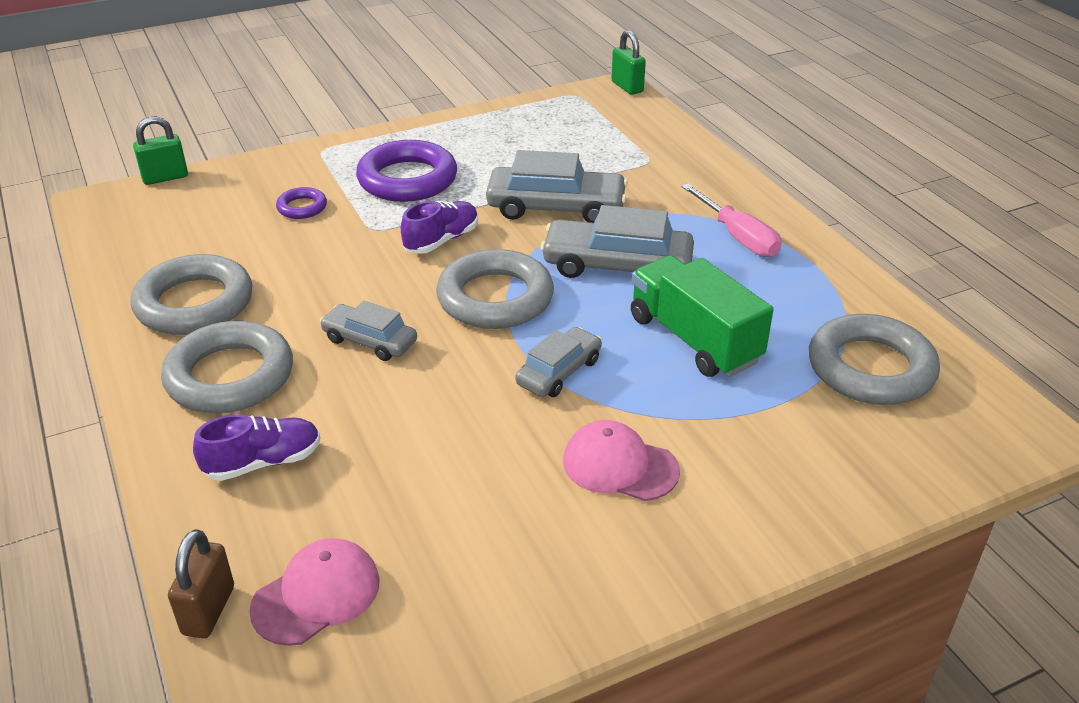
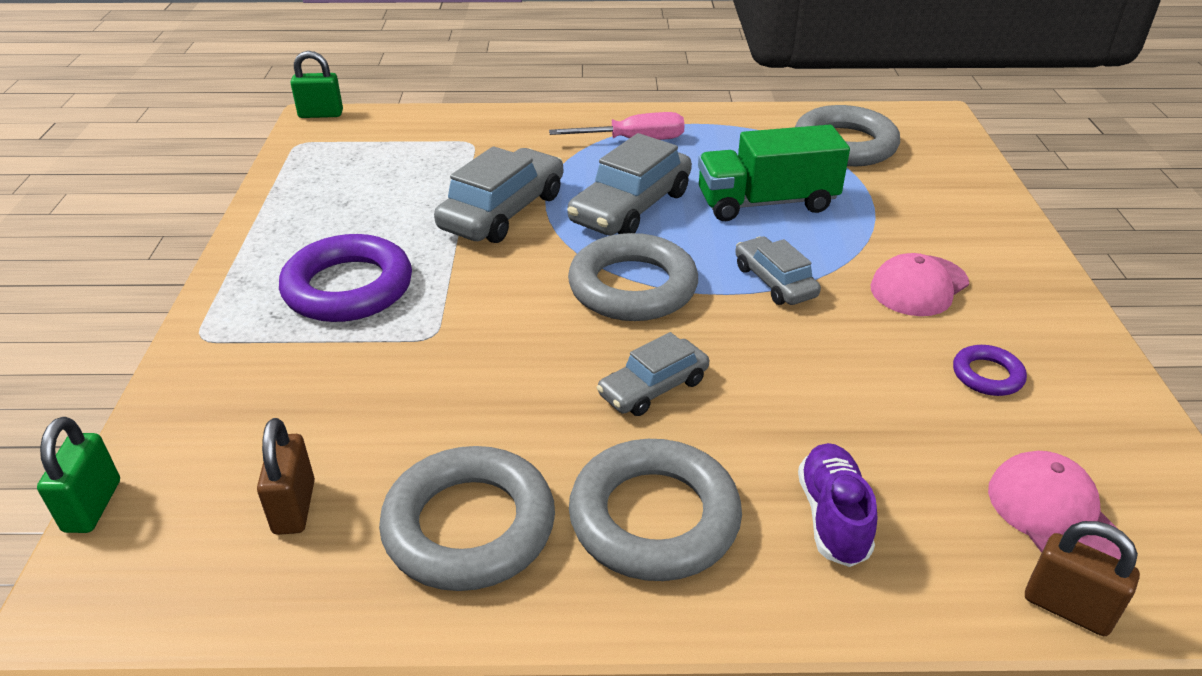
camera: 65 degrees left, 0 degrees up
(187, 237) = (294, 507): none -> brown padlock
(302, 207) = (325, 382): purple ring -> purple ring (987, 375)
(441, 240) = (499, 294): purple shoe -> none

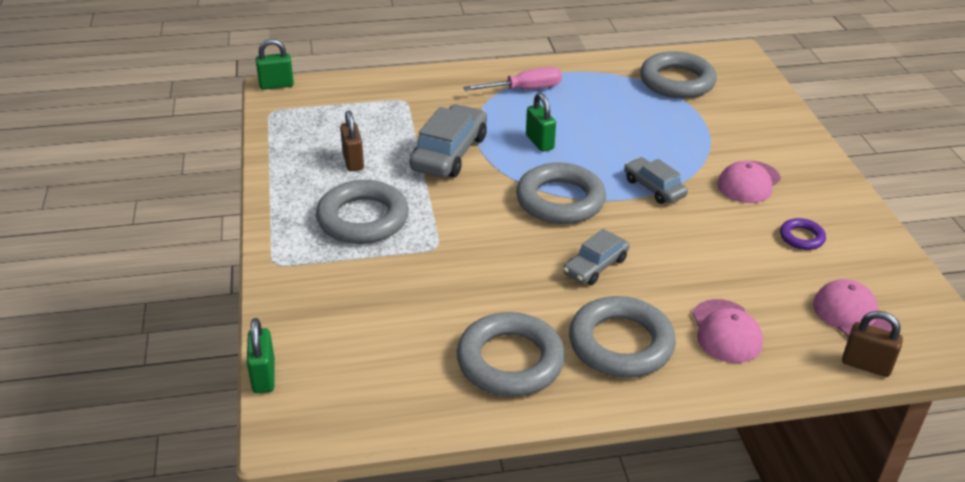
camera: 10 degrees left, 0 degrees up
(294, 507) = (395, 362): brown padlock -> brown padlock (353, 161)
(348, 287) = (363, 219): purple ring -> grey ring
(630, 207) = (539, 142): grey car -> green padlock
(766, 203) = (633, 131): green truck -> none
(833, 517) = (726, 331): purple shoe -> pink cap

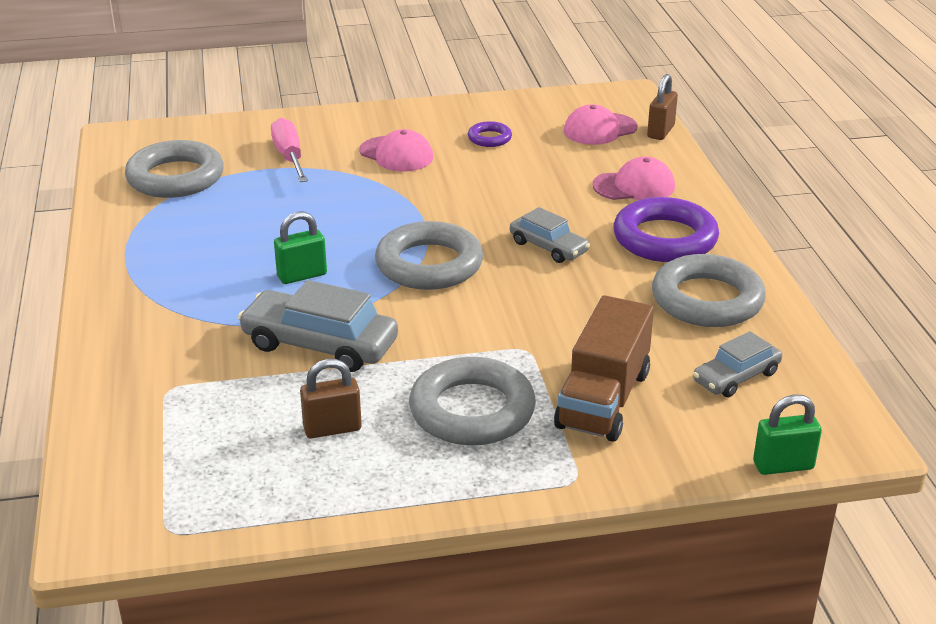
camera: 90 degrees left, 5 degrees down
(276, 85) = (78, 535): green padlock -> none
(366, 283) = (603, 399): none -> brown truck
(525, 89) = (165, 285): pink screwdriver -> pink screwdriver (289, 157)
(621, 343) = (665, 238): grey ring -> purple ring
(654, 188) = (405, 206): grey car -> grey car (736, 377)

